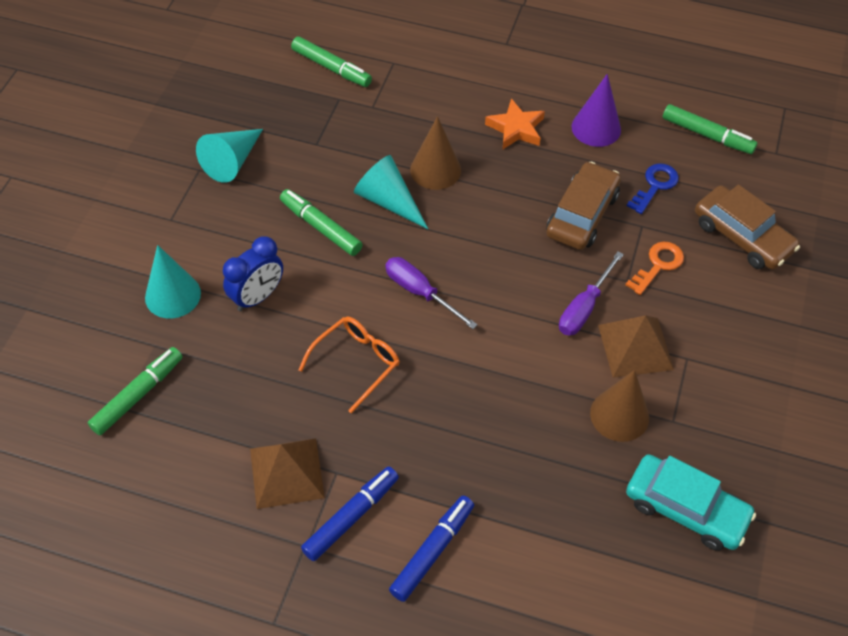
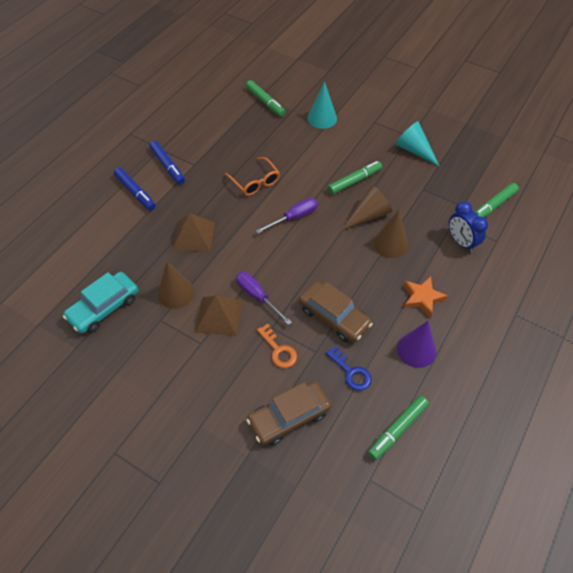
camera: 105 degrees right, 0 degrees up
(257, 297) = (311, 149): blue clock -> blue clock (461, 242)
(286, 473) = (201, 147): brown pyramid -> brown pyramid (194, 235)
(388, 201) = (368, 215): turquoise cone -> brown cone

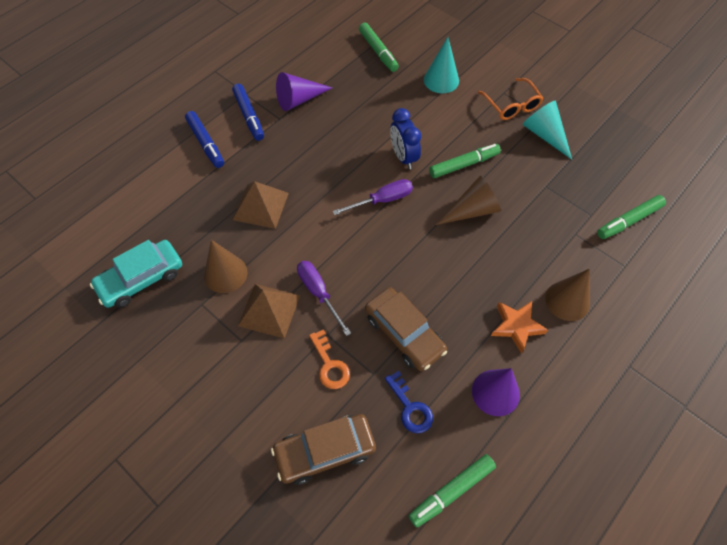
camera: 10 degrees right, 5 degrees up
(207, 148) = (299, 99): none -> purple cone
(255, 182) = (346, 150): orange glasses -> orange glasses (512, 106)
(390, 244) = (491, 251): brown cone -> brown cone (567, 300)
(461, 242) = (579, 262): blue clock -> blue clock (403, 157)

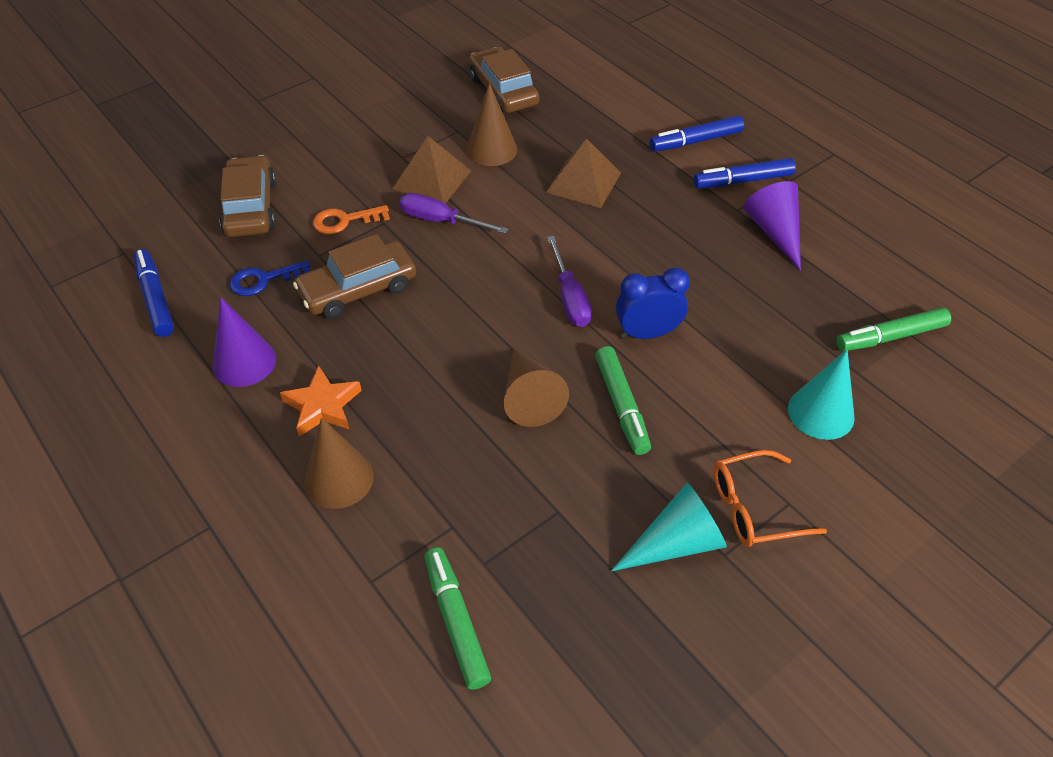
camera: 100 degrees right, 10 degrees down
(141, 279) = (503, 91): turquoise car -> brown car
(318, 293) = (441, 221): purple screwdriver -> purple screwdriver turned 135 degrees counterclockwise
(452, 491) = (155, 299): green marker -> blue marker

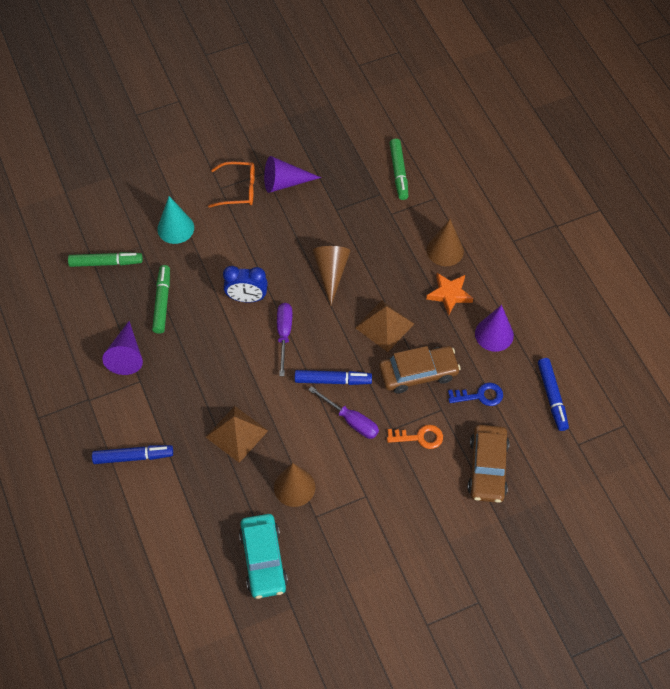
camera: 165 degrees left, 10 degrees up
(432, 179) = (348, 464): brown pyramid -> brown pyramid (384, 325)
(503, 91) = (263, 559): brown car -> turquoise car
(621, 405) = (281, 257): green marker -> green marker (162, 302)
(676, 542) = (284, 182): turquoise cone -> purple cone
(743, 181) = (121, 406): blue marker -> blue marker (332, 380)

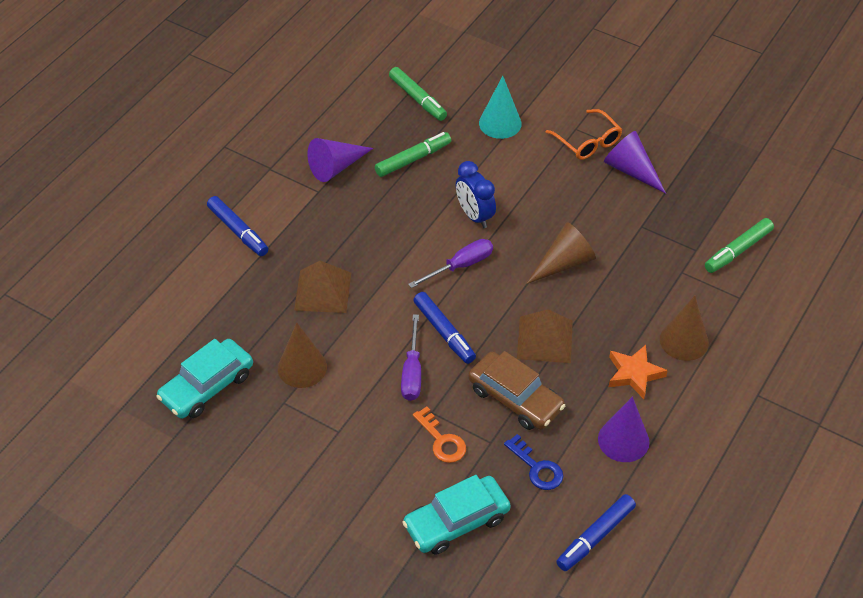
camera: 55 degrees right, 10 degrees down
(487, 468) = (456, 521): brown car -> turquoise car

